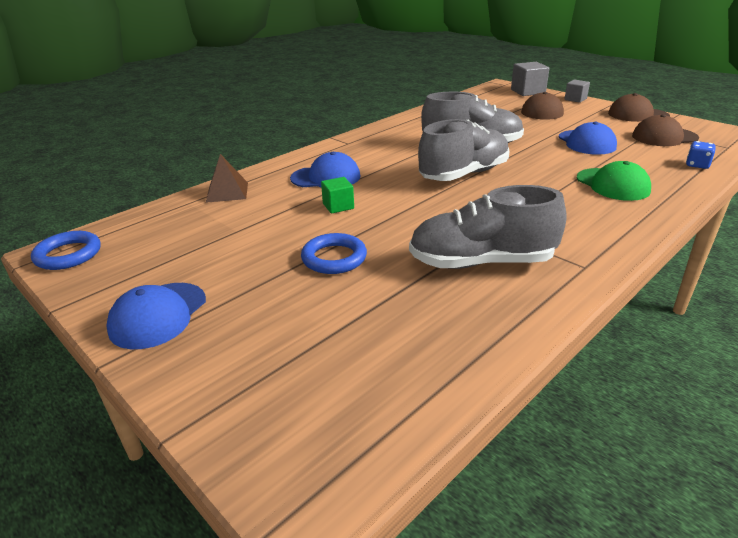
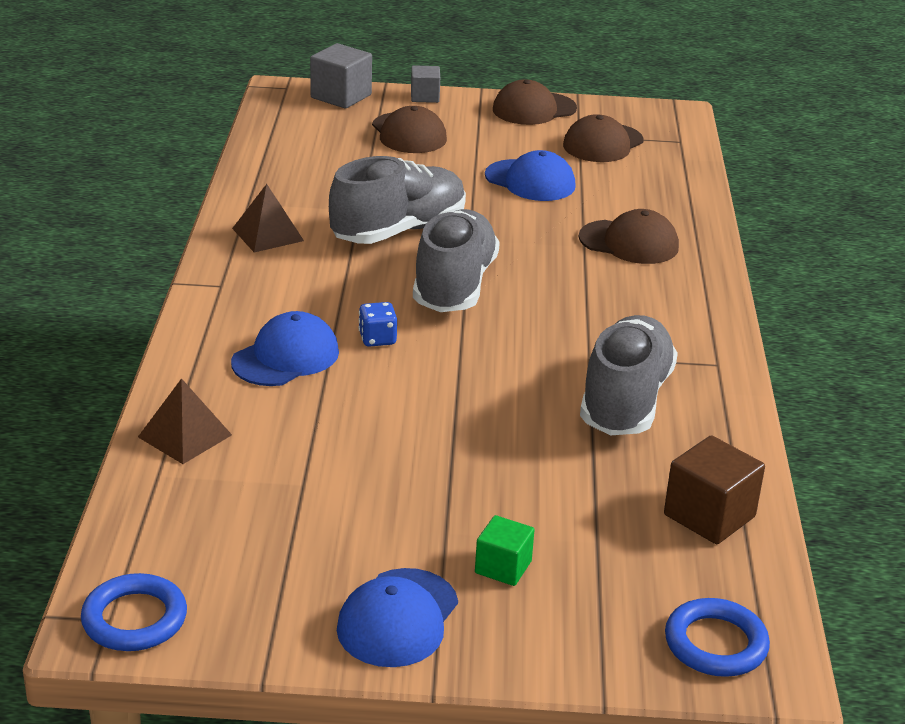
camera: 45 degrees left, 0 degrees up
(158, 315) = (398, 618): blue cap -> blue cap turned 45 degrees clockwise
(334, 258) = (476, 464): blue ring -> blue ring (715, 644)
(338, 206) = (373, 395): green cube -> green cube (503, 567)
(403, 131) = (268, 234): none -> brown pyramid
(435, 357) = (709, 516): none -> brown cube
(481, 262) = (625, 401): grey shoe -> grey shoe turned 150 degrees clockwise
(612, 184) = (629, 242): green cap -> brown cap
(697, 165) = (678, 181): blue dice -> blue dice (377, 339)

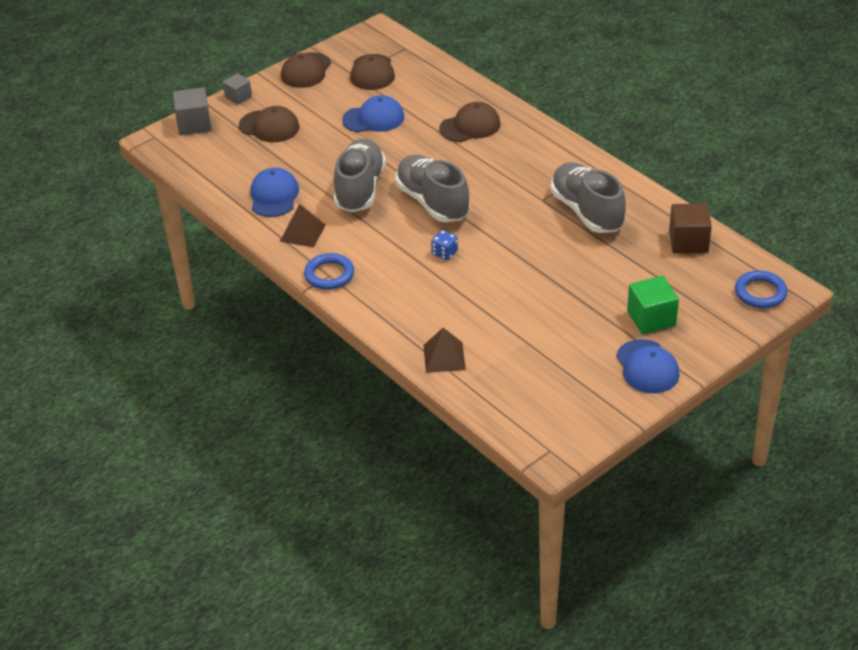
camera: 40 degrees left, 10 degrees up
(134, 619) = (558, 442): blue ring -> blue ring (329, 275)
(286, 357) = (421, 290): blue cap -> blue cap (274, 196)
(503, 567) = (651, 318): green cube -> green cube, size x1.60

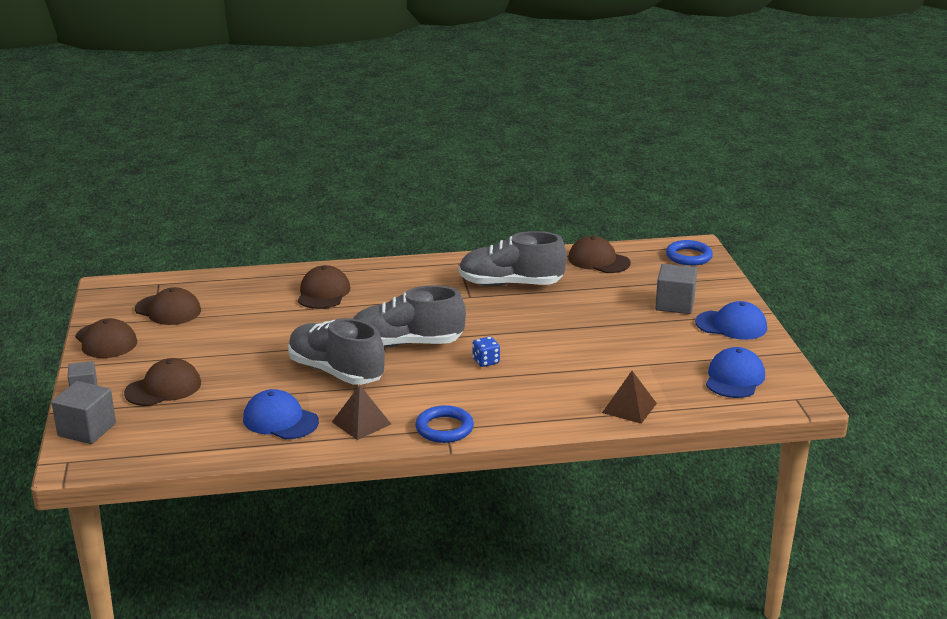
camera: 60 degrees left, 15 degrees down
(373, 118) = (240, 331): blue cap -> blue cap (734, 378)
(651, 318) = (674, 304): green cube -> grey cube
(688, 242) = (598, 260): brown cube -> brown cap

